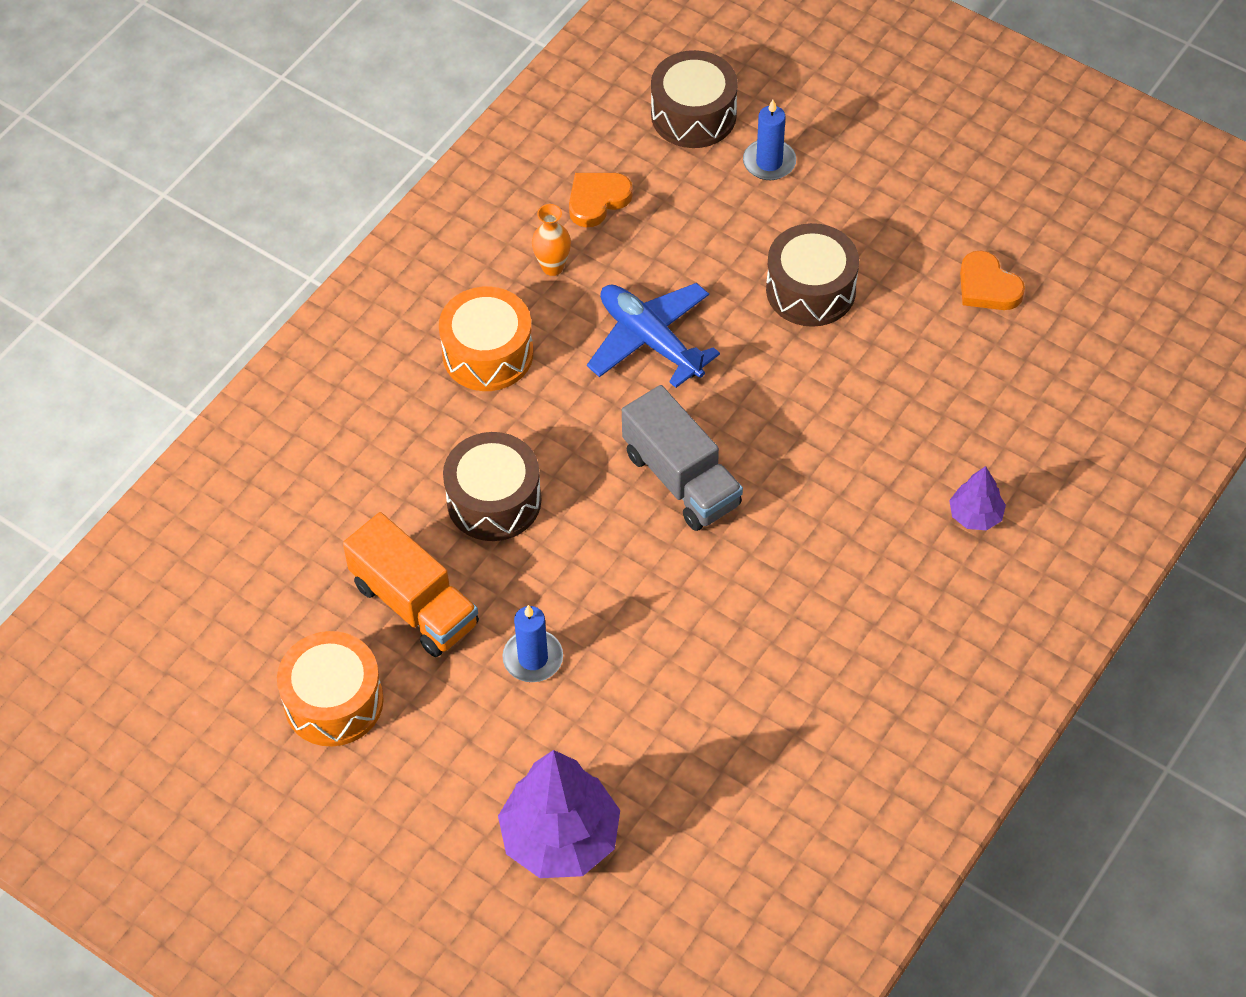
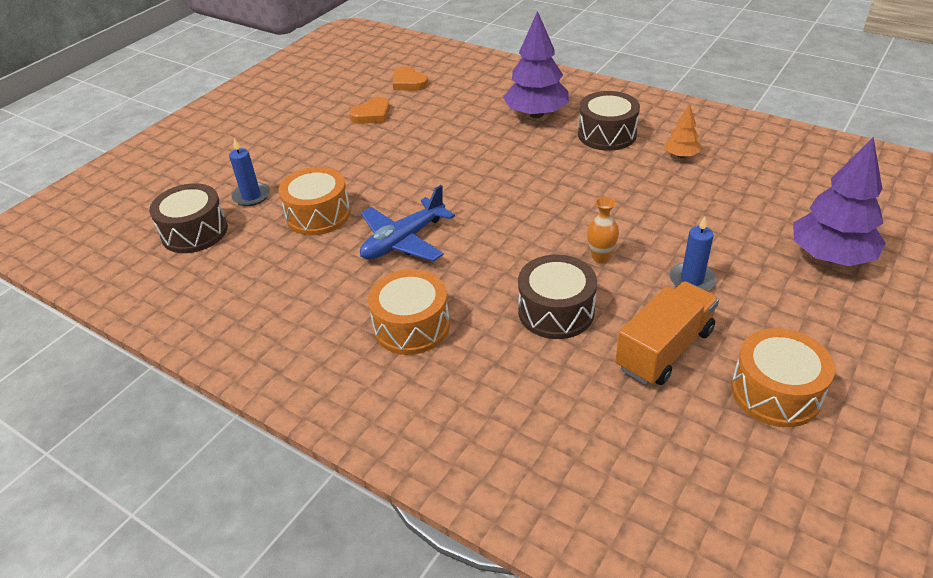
camera: 90 degrees left, 15 degrees down
(552, 267) = (327, 295): orange vase -> orange vase (600, 257)
(597, 200) = (264, 275): orange heart -> orange heart (409, 83)
(681, 479) = (524, 220): grey truck -> none
(718, 242) = (318, 215): none -> orange drum
(810, 290) = (366, 175): brown drum -> brown drum (607, 134)
(832, 705) = (681, 155): none -> orange tree
(975, 515) = (536, 114): purple tree -> purple tree, size x2.00

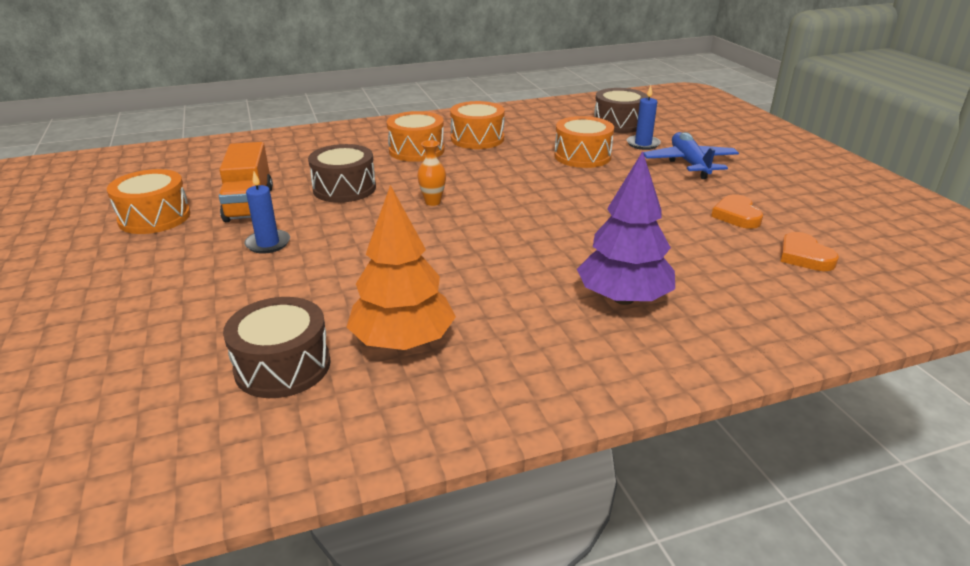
camera: 125 degrees right, 10 degrees down
(332, 302) = (477, 139): none -> orange drum
(403, 241) = (503, 171): blue plane -> blue plane (689, 163)
(409, 83) = (804, 256): orange heart -> orange heart turned 105 degrees counterclockwise
(600, 257) = (357, 224): orange vase -> orange vase (433, 202)
(607, 134) = (515, 319): brown drum -> brown drum (282, 366)
(681, 155) = (403, 341): orange tree -> orange tree, size x2.00
(830, 257) = (149, 318): purple tree -> none

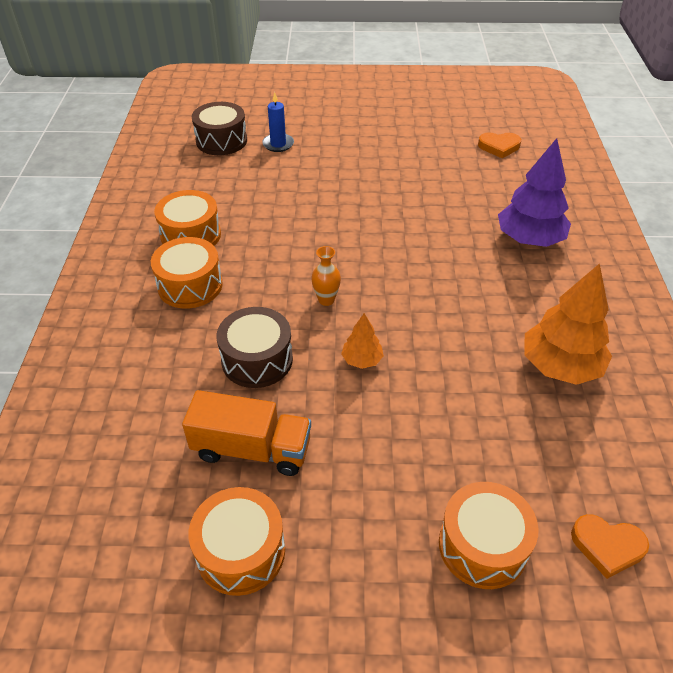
camera: 70 degrees left, 15 degrees up
(268, 243) = (361, 439): blue candle -> none
(282, 366) = (581, 446): brown drum -> none
(363, 229) = (362, 360): none -> orange tree
(582, 156) = (281, 184): orange drum -> orange drum (482, 545)
(689, 163) = (333, 136): blue plane -> none
(736, 215) = (432, 149): orange heart -> orange heart (607, 546)

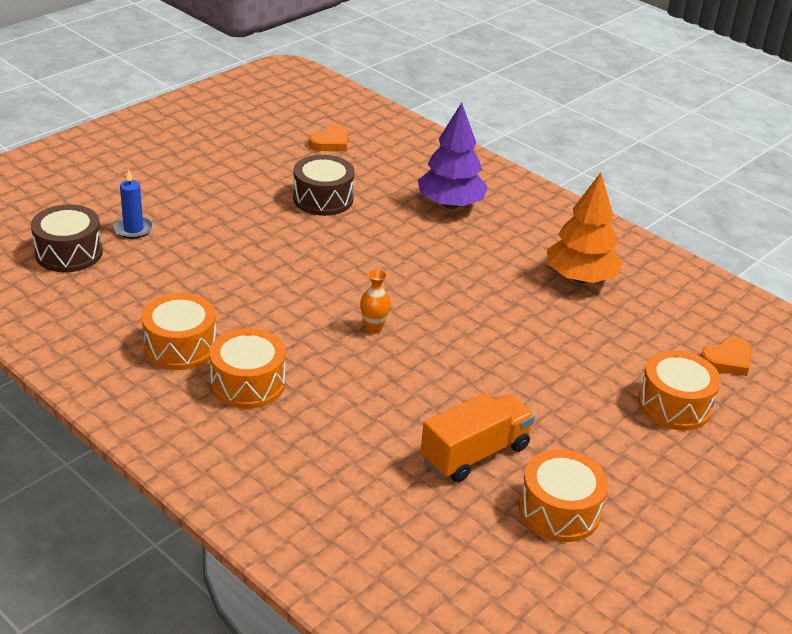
camera: 50 degrees left, 10 degrees down
(257, 360) = (388, 399): brown drum -> brown drum (323, 199)
(362, 360) = (459, 351): orange tree -> none

